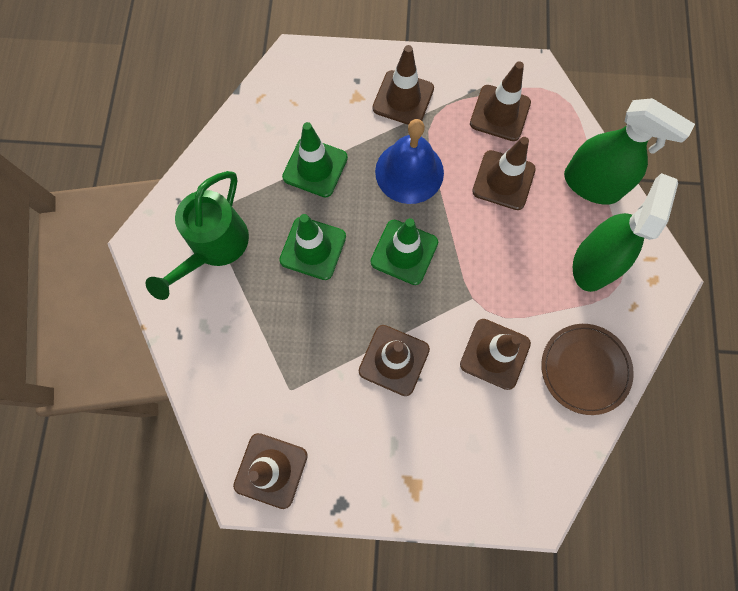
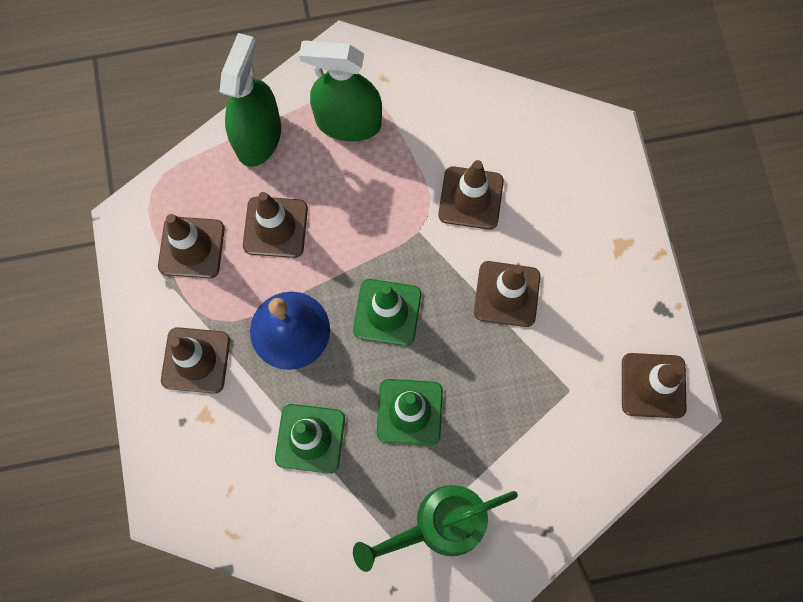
camera: 105 degrees left, 0 degrees up
(214, 247) = (439, 525): green watering can -> green watering can turned 150 degrees clockwise
(585, 369) = (460, 113): brown plate -> none

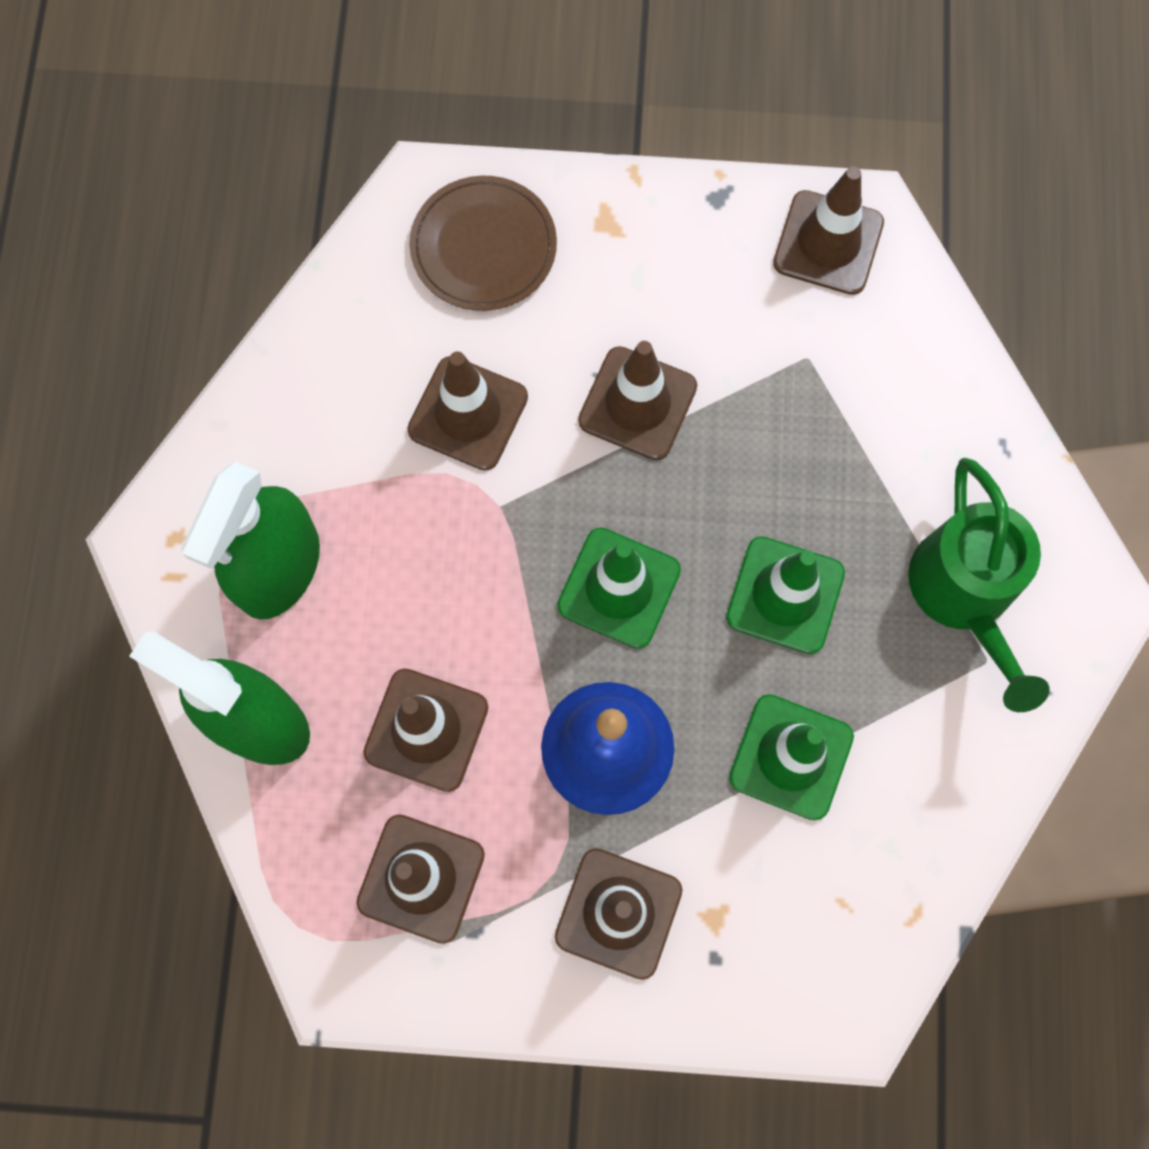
camera: 75 degrees left, 0 degrees up
(580, 178) = (483, 246): none -> brown plate

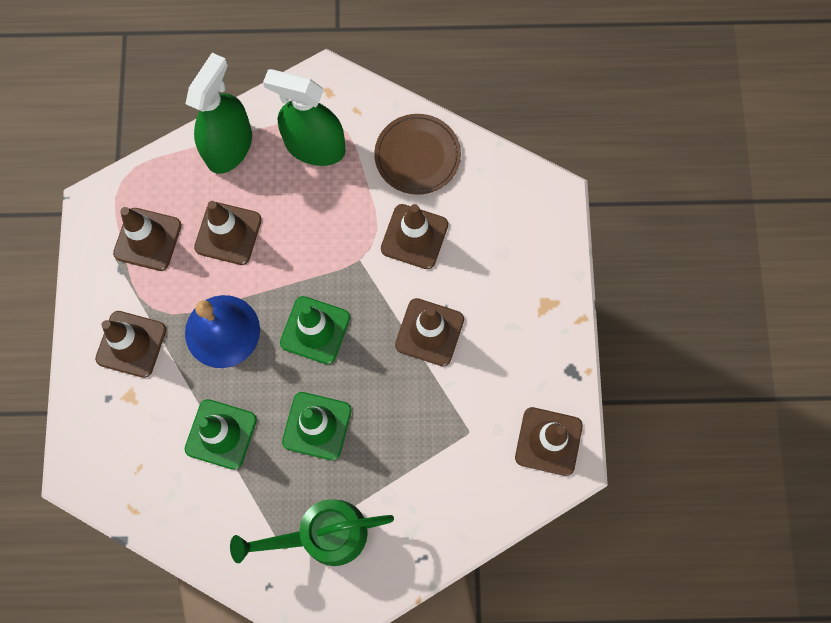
camera: 85 degrees right, 0 degrees up
(483, 246) = (521, 235): brown plate -> brown plate (417, 156)

